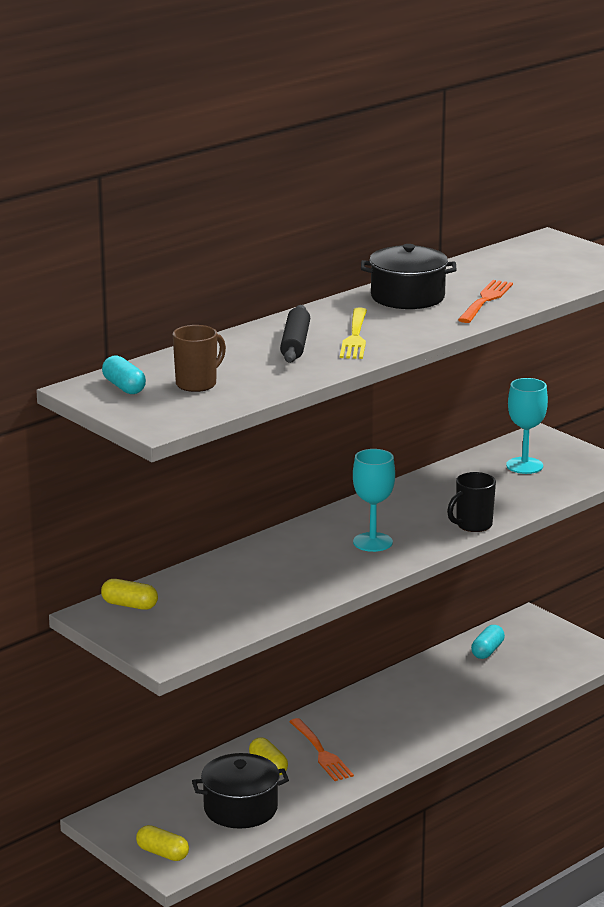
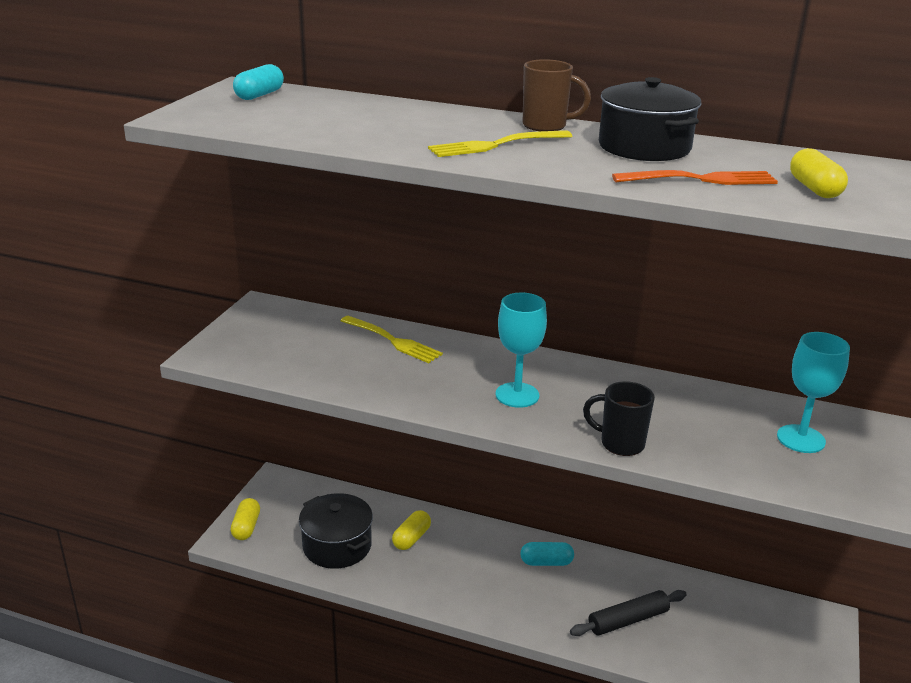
camera: 60 degrees right, 5 degrees up
(129, 605) = (288, 315): yellow capsule -> yellow capsule (814, 189)
(197, 384) = (293, 114): brown mug -> brown mug (546, 126)
(231, 569) = (392, 340): none -> yellow fork
(295, 343) = (442, 128): black rolling pin -> black rolling pin (628, 620)
(320, 752) = (457, 561): orange fork -> none
(487, 651) = (732, 610): turquoise capsule -> turquoise capsule (546, 562)

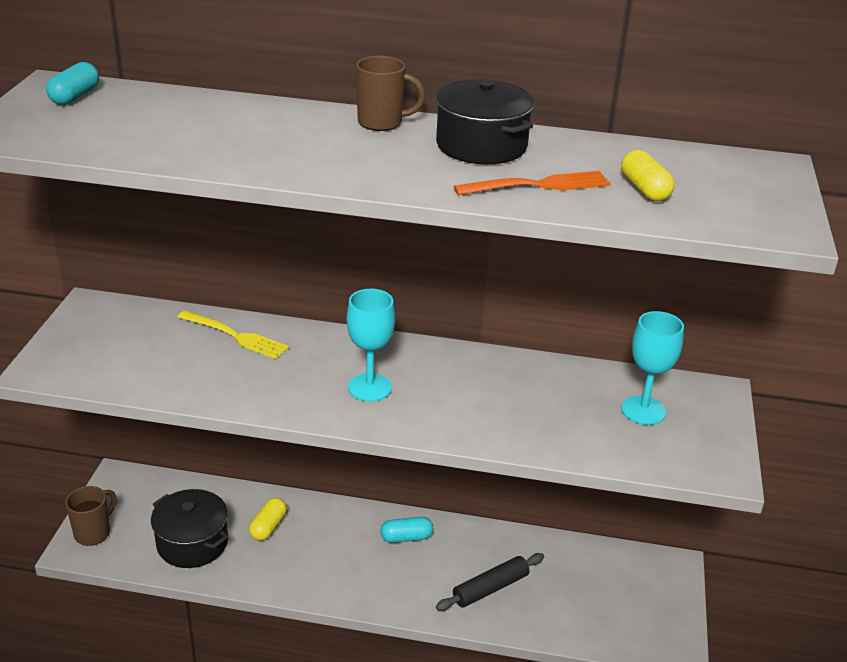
camera: 10 degrees left, 5 degrees up
(246, 527) = (93, 533): yellow capsule -> brown mug
(496, 145) = (335, 152): yellow fork -> none
(620, 443) = (475, 432): black mug -> none

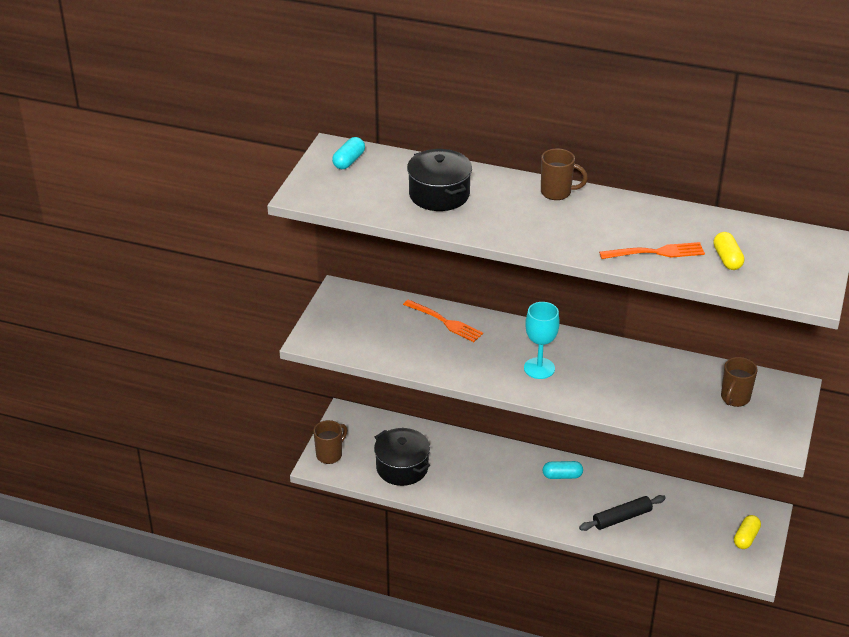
camera: 10 degrees right, 5 degrees up
(235, 336) = (444, 322): yellow fork -> orange fork
(268, 527) = (458, 460): yellow capsule -> yellow capsule (746, 538)
(481, 145) = (623, 216): black pot -> black pot (439, 194)
(643, 410) = (734, 398): turquoise goblet -> brown mug

